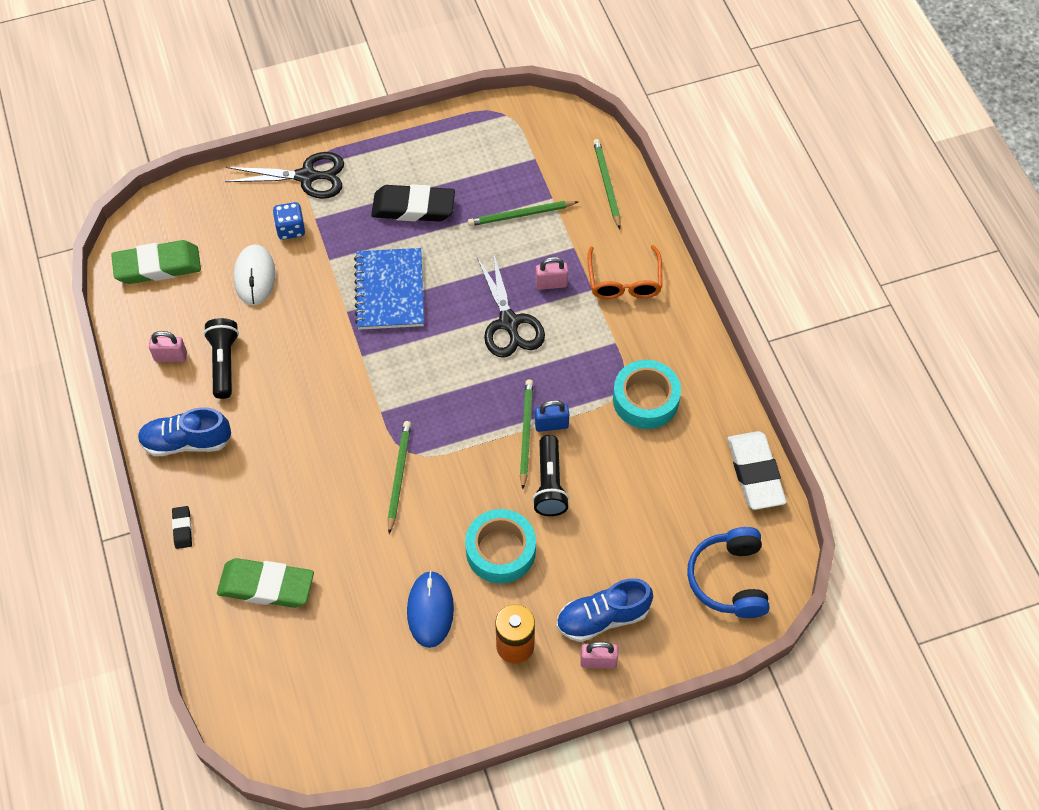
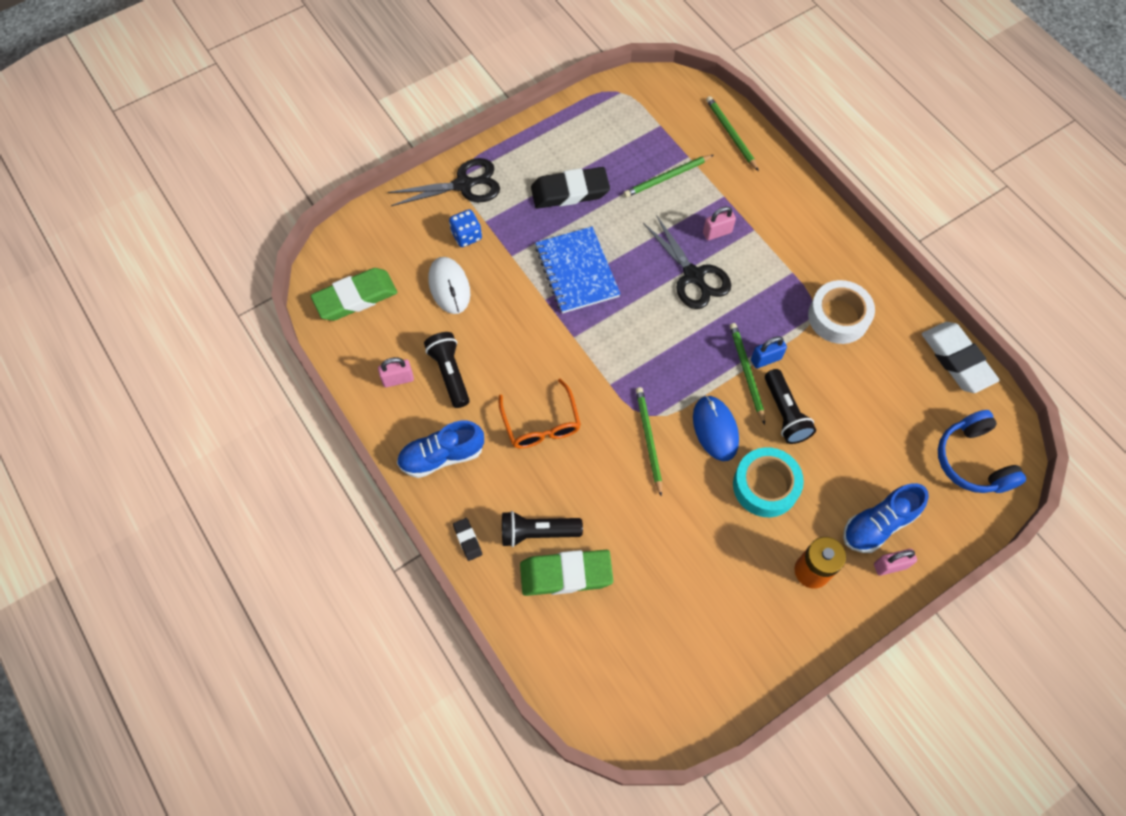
camera: 15 degrees left, 5 degrees up
(253, 539) = (537, 532): none -> black flashlight
(430, 610) = (724, 558): blue mouse -> blue mouse (715, 429)
(624, 282) = (779, 216): orange glasses -> orange glasses (541, 424)
(645, 399) = (838, 317): turquoise tape -> white tape

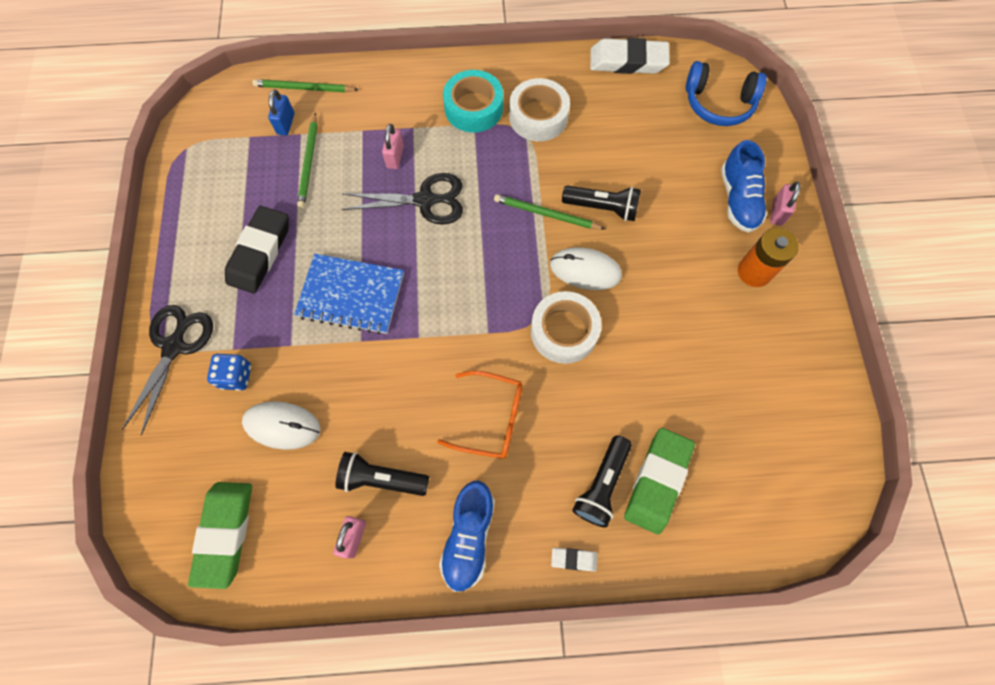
camera: 60 degrees left, 5 degrees up
(467, 540) = (574, 559): black eraser -> white eraser
(648, 440) = (564, 331): green pencil -> white tape
(715, 429) = (585, 270): blue mouse -> white mouse
(765, 359) = (543, 192): blue padlock -> blue padlock (286, 124)
(765, 486) = (660, 262): turquoise tape -> turquoise tape (473, 108)

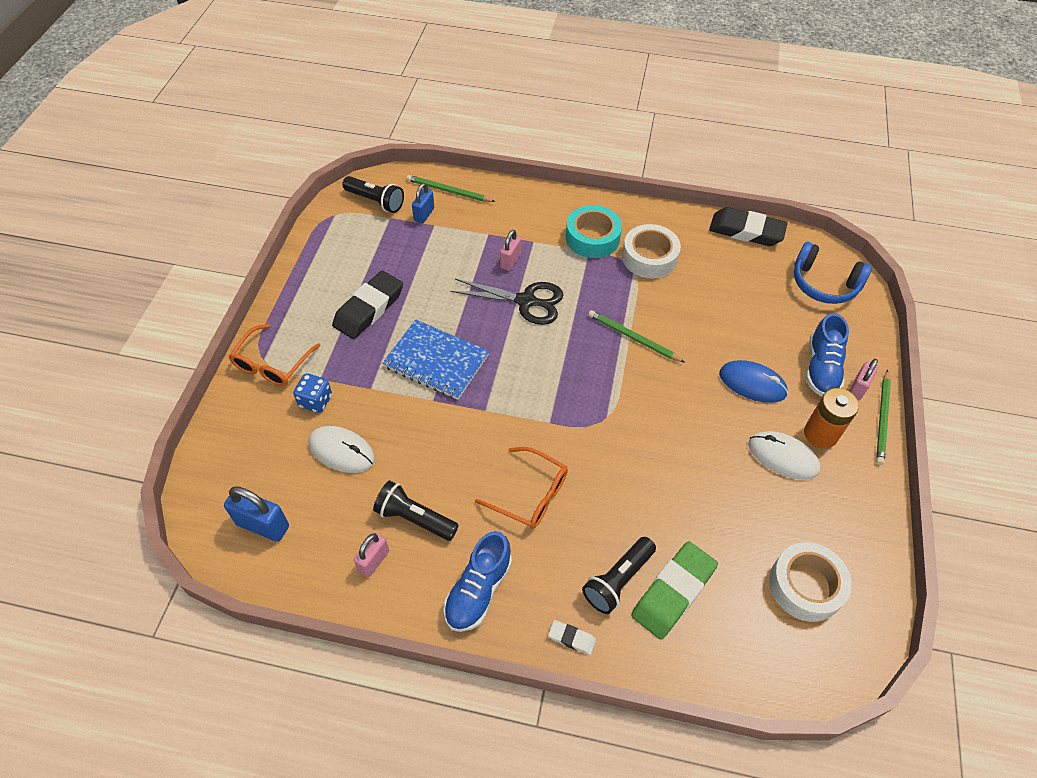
camera: 15 degrees right, 15 degrees down
(174, 346) = (272, 364): black scissors -> orange glasses
(225, 533) = (263, 525): green eraser -> blue padlock
(309, 162) = (434, 249): green pencil -> green pencil (882, 419)
(564, 331) = (621, 439): white tape -> white tape (805, 586)
(585, 270) = (656, 393): white mouse -> white mouse (783, 457)
(602, 208) = (687, 345): black flashlight -> black flashlight (375, 201)
(628, 61) = (746, 231): white eraser -> black eraser
(676, 234) = (752, 383): none -> blue mouse

